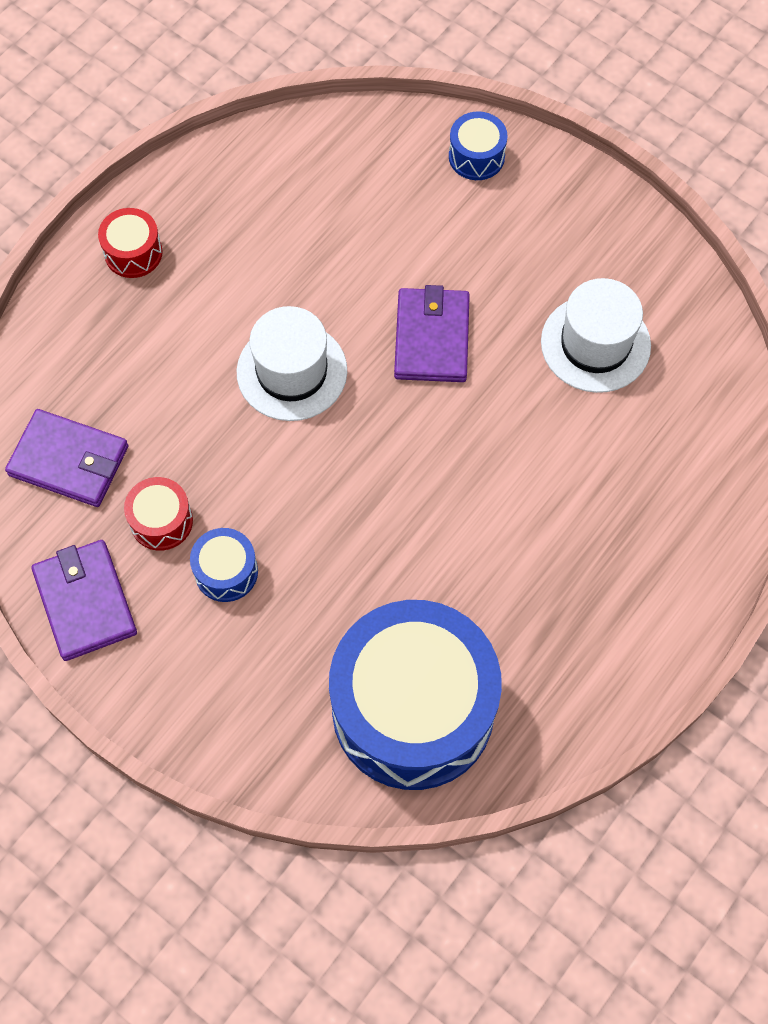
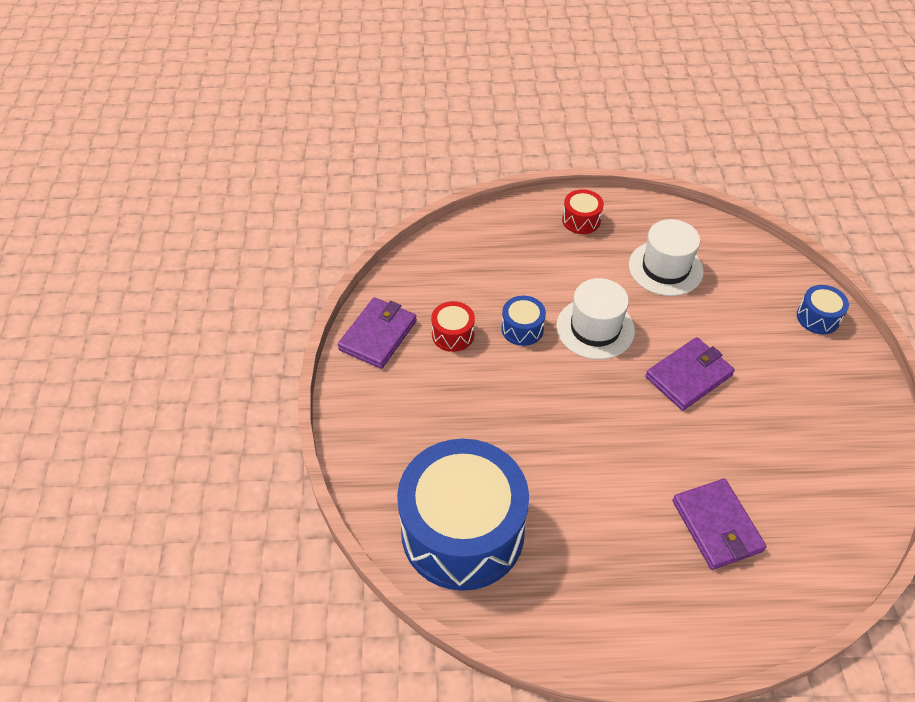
camera: 50 degrees right, 15 degrees down
(69, 461) = (445, 275): purple wallet -> purple wallet (717, 526)
(226, 572) = (454, 382): blue drum -> blue drum (522, 329)
(595, 344) = (784, 459): white hat -> white hat (665, 268)

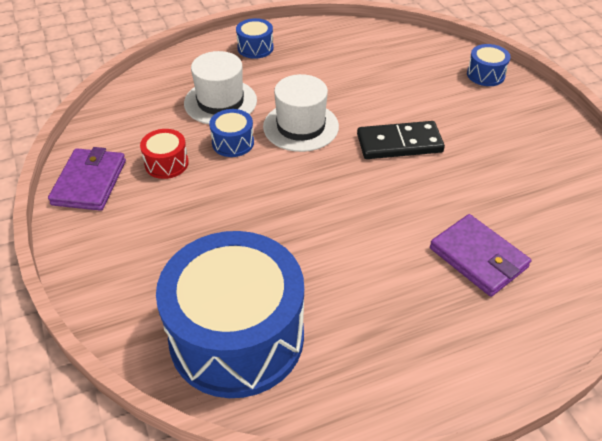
camera: 20 degrees left, 5 degrees down
(581, 220) = (255, 48): red drum -> blue drum
(665, 268) = (344, 67): white hat -> white hat (220, 102)
(688, 376) = (399, 143): purple wallet -> black domino

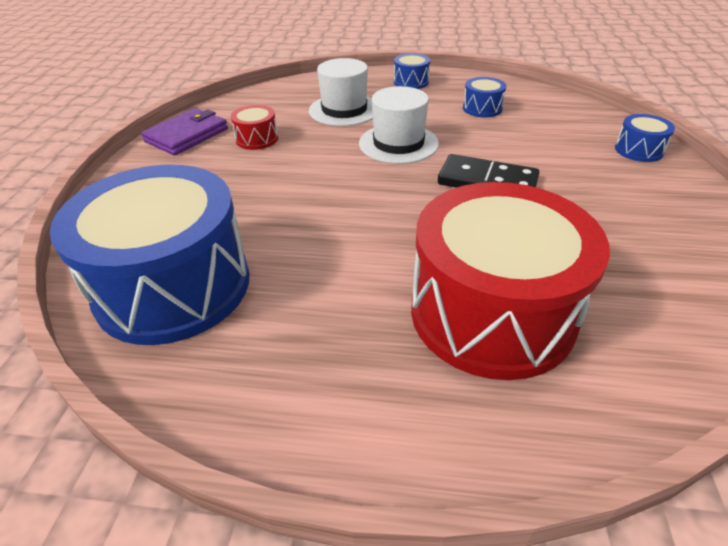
camera: 30 degrees right, 5 degrees down
(233, 143) = (326, 139): blue drum -> blue drum (482, 108)
(478, 258) = (491, 312): purple wallet -> red drum

